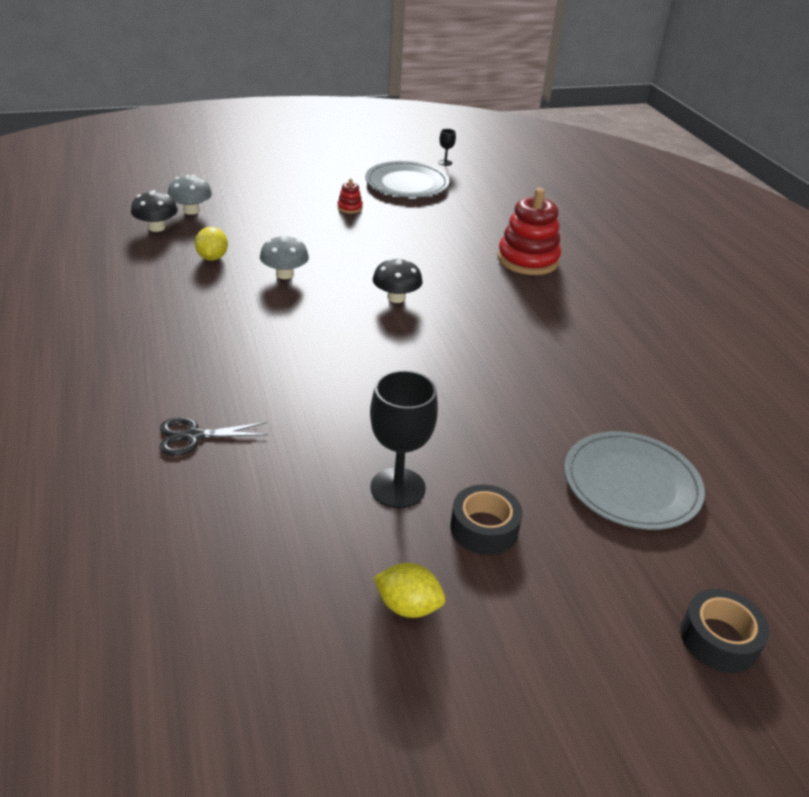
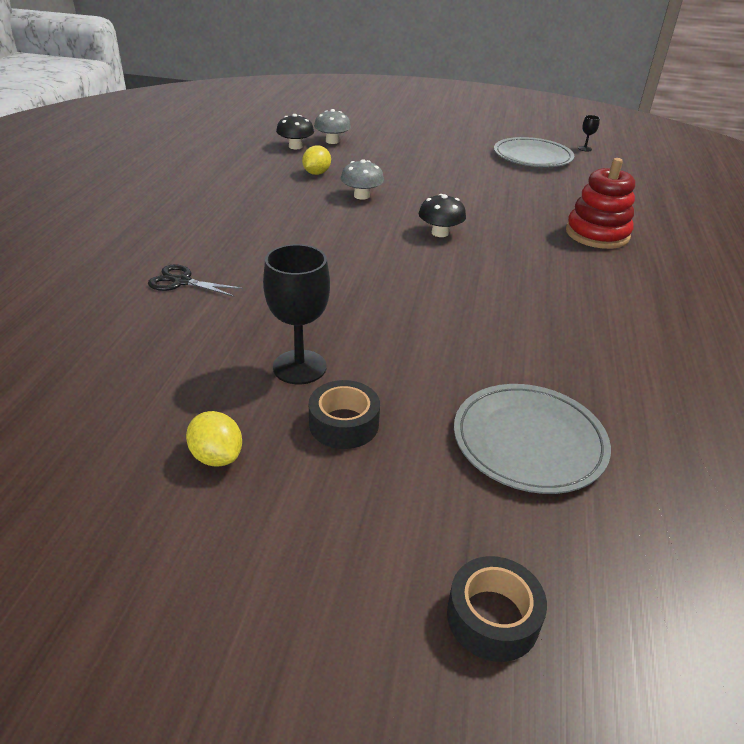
camera: 30 degrees right, 0 degrees up
(350, 208) = (463, 163): red stacking toy -> none

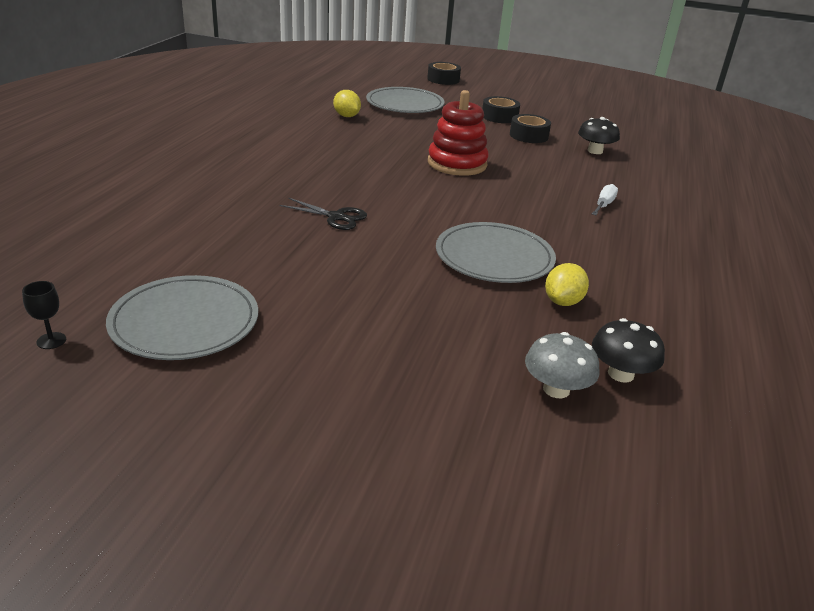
camera: 175 degrees left, 5 degrees down
(181, 282) = (639, 184): black scissors -> black scissors (336, 217)
(217, 456) = (559, 114): yellow lemon -> yellow lemon (346, 116)
(244, 249) = (604, 205): none -> white screwdriver
(299, 367) = (528, 136): black goblet -> black tape
(361, 196) = (494, 257): grey mushroom -> grey plate
(440, 233) = (409, 205): black mushroom -> black mushroom (595, 151)
(597, 234) = (238, 192): red stacking toy -> red stacking toy (457, 164)

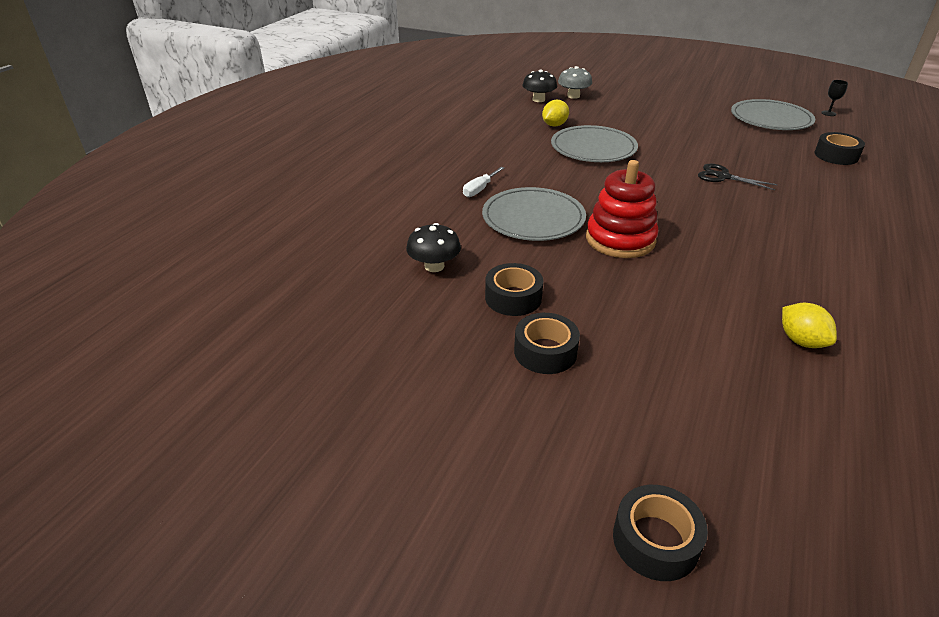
camera: 170 degrees left, 5 degrees up
(158, 246) = (836, 155): none -> black tape
(405, 104) = (718, 389): grey plate -> grey plate (533, 218)

